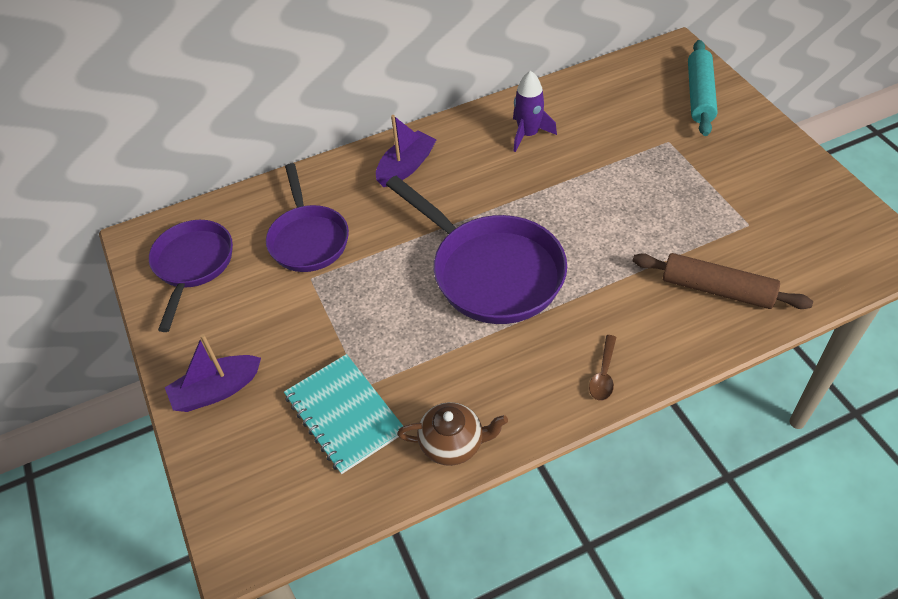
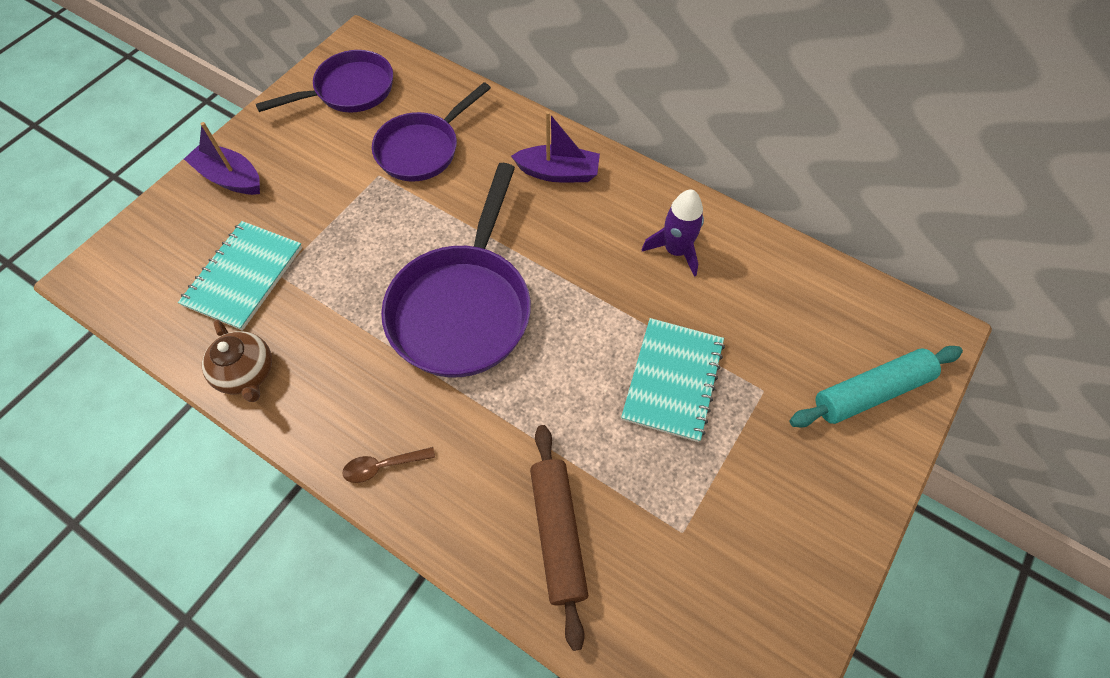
camera: 55 degrees right, 10 degrees up
(633, 181) = (672, 380): none -> turquoise notebook

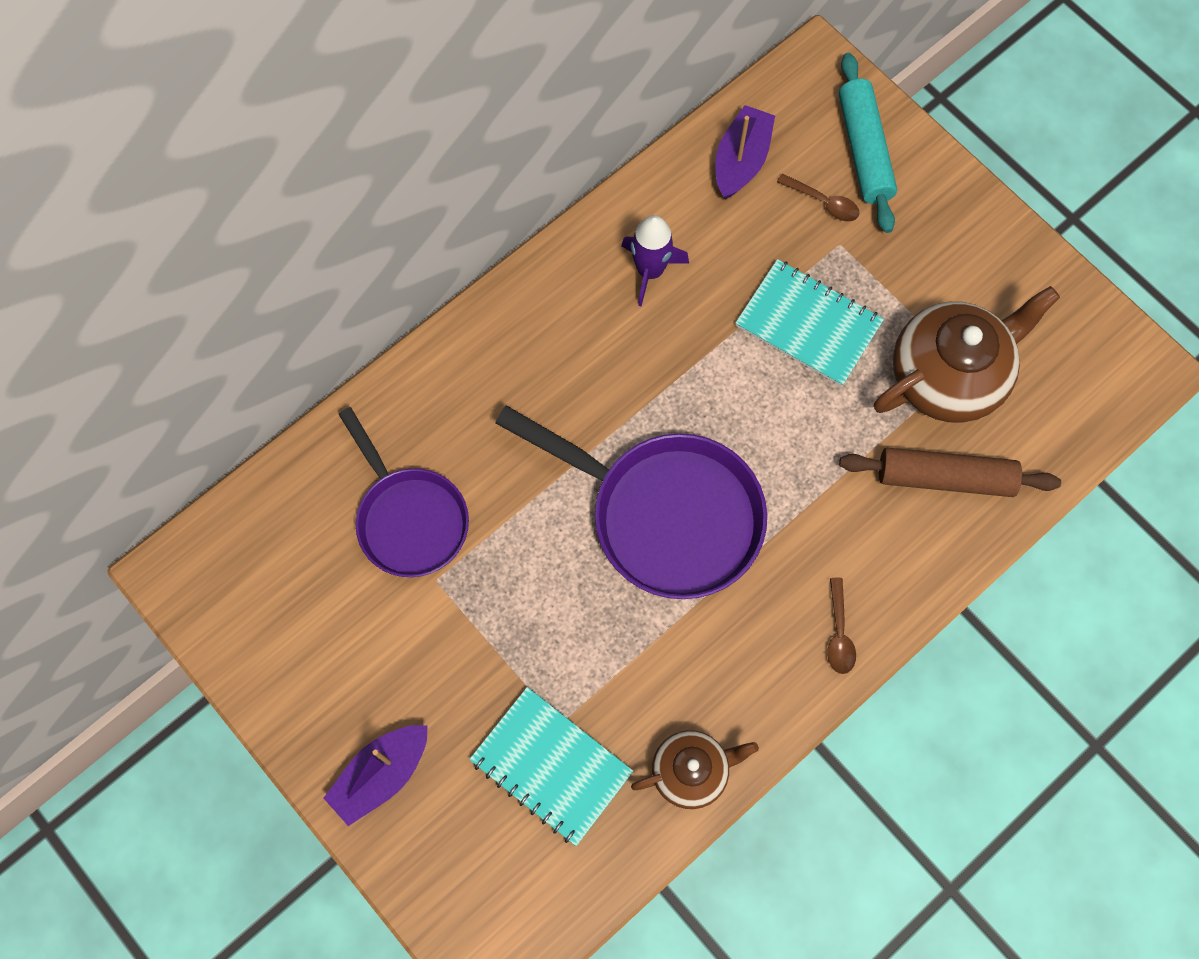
camera: 75 degrees left, 10 degrees up
(349, 90) = (268, 597): purple pan -> none
(558, 173) = (500, 365): purple boat -> purple boat (741, 160)
(666, 517) = (949, 375): none -> brown teapot
(799, 368) = (823, 202): none -> brown spoon

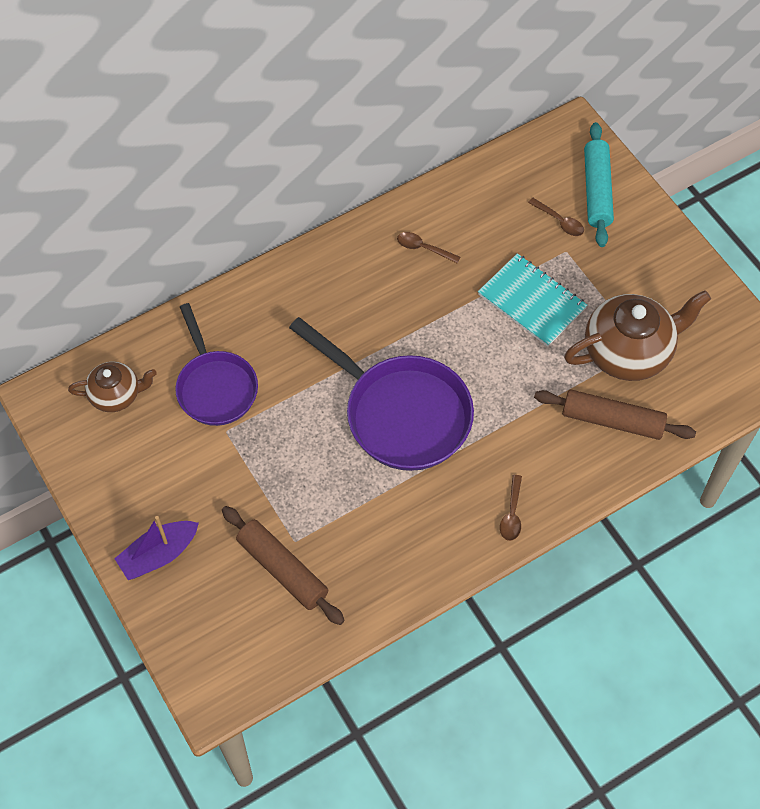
camera: 10 degrees right, 10 degrees down
(551, 766) = (282, 569): turquoise notebook -> brown rolling pin
(650, 270) = (423, 248): purple rocket -> brown spoon
(691, 771) = (384, 589): brown teapot -> brown teapot (116, 395)
(741, 160) = (505, 185): purple boat -> none

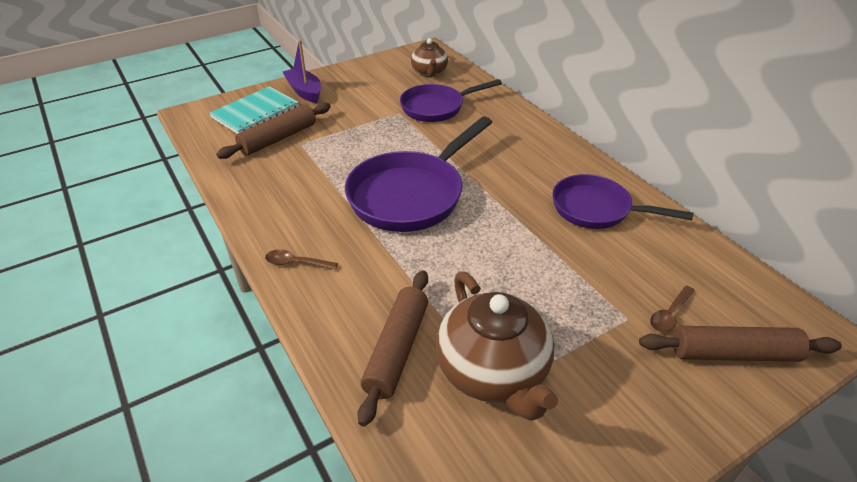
camera: 90 degrees right, 20 degrees down
(423, 248) = (596, 209): brown spoon -> purple pan
(531, 301) = (549, 286): turquoise notebook -> turquoise notebook (255, 112)
(596, 190) = (733, 353): turquoise rolling pin -> brown rolling pin

